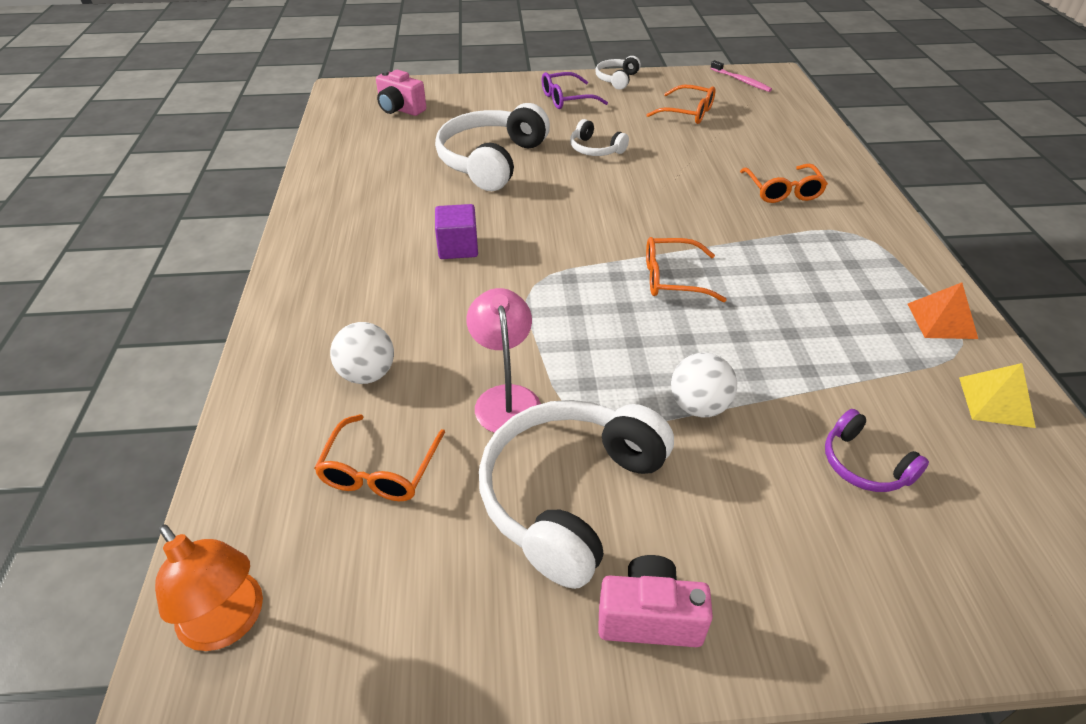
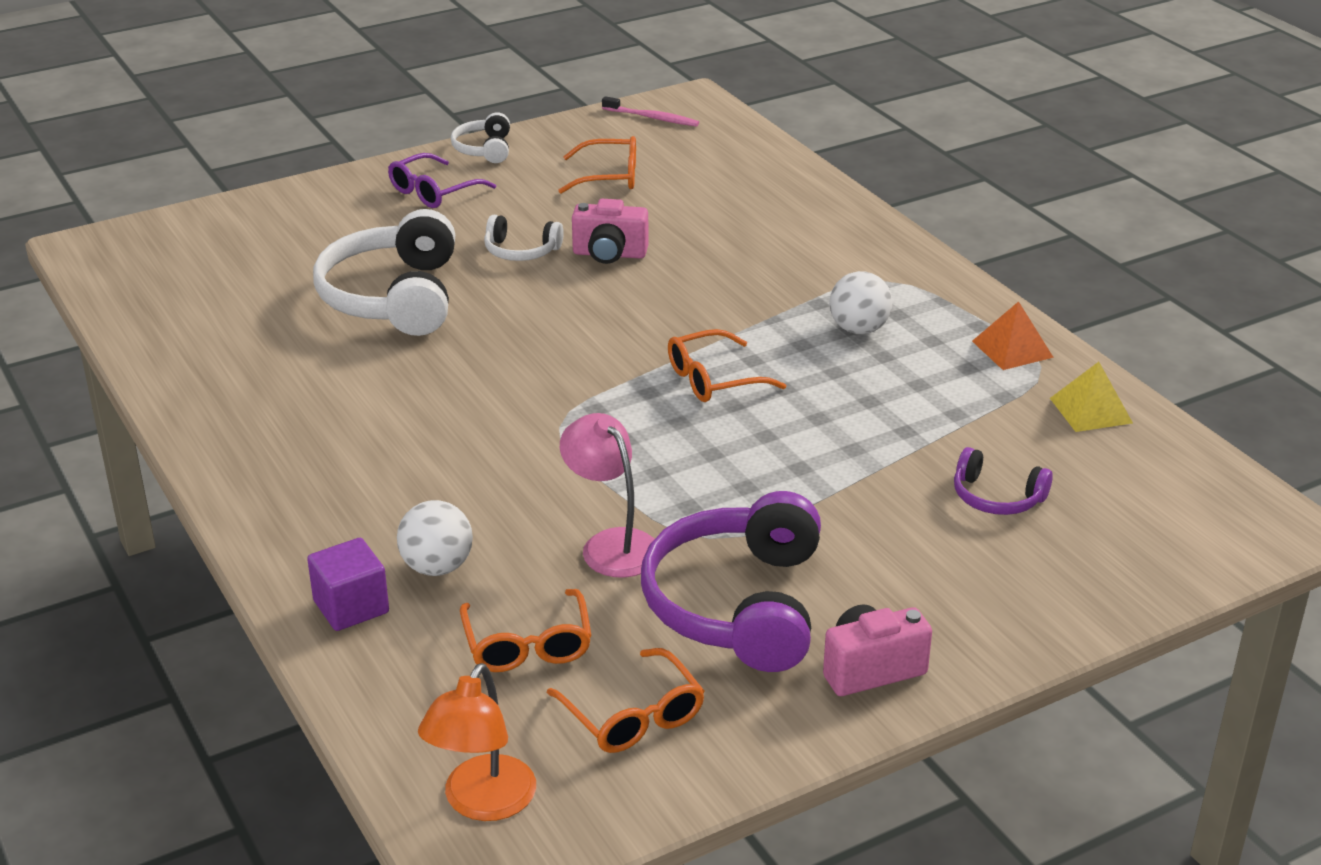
camera: 25 degrees left, 10 degrees down
(229, 623) = (482, 803): orange lamp -> orange lamp turned 90 degrees clockwise
(400, 109) = (203, 257): pink camera -> pink camera (609, 254)
(458, 247) = (434, 410): purple cube -> purple cube (351, 607)
(569, 495) = (737, 605): white headphones -> purple headphones
(698, 406) = (816, 494): white ball -> white ball (858, 329)
(782, 191) = (781, 251): orange glasses -> orange glasses (633, 716)

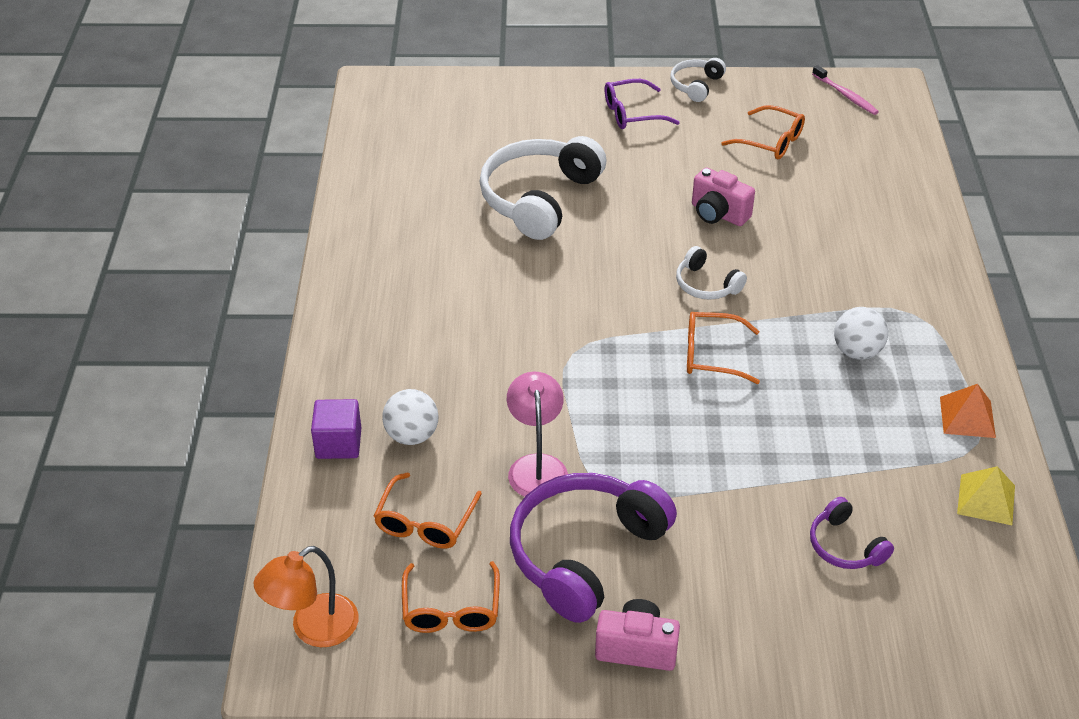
camera: 30 degrees right, 10 degrees up
(521, 251) = (656, 188): white headphones -> white headphones (706, 285)

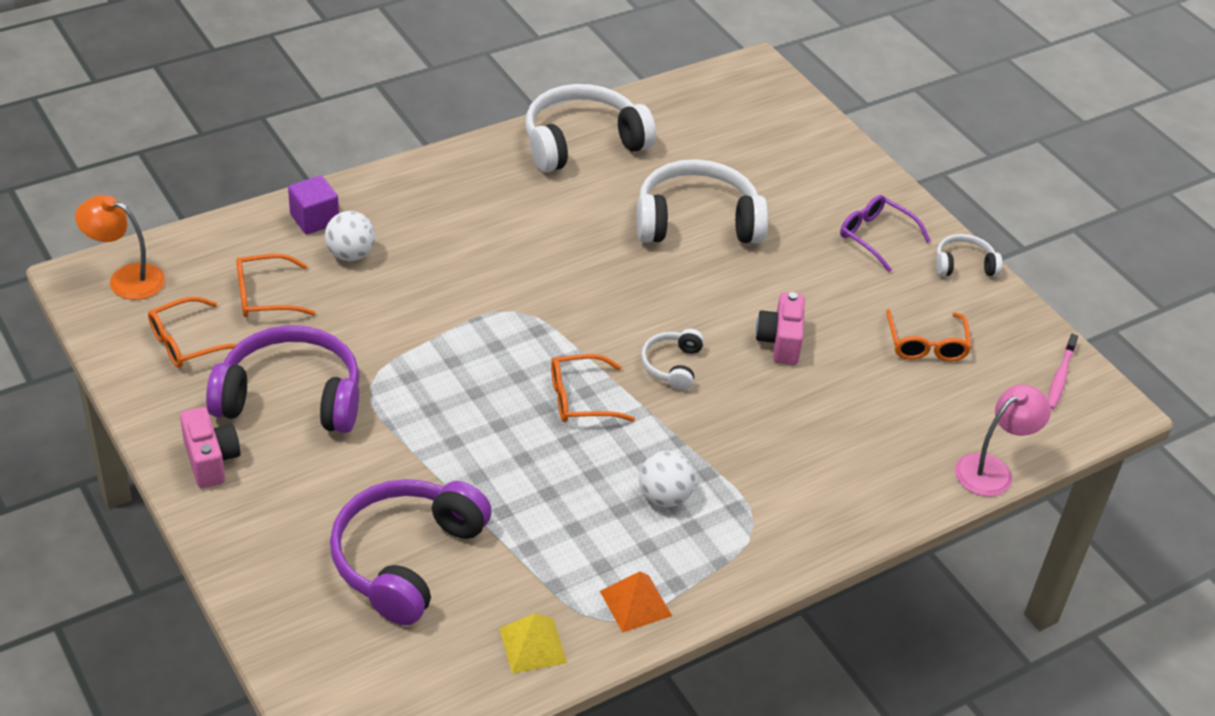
camera: 55 degrees right, 0 degrees up
(380, 222) = (582, 142): none -> white headphones
(537, 466) = (367, 336): pink lamp -> pink lamp (992, 470)
(712, 355) = (581, 399): orange glasses -> orange glasses turned 75 degrees counterclockwise
(845, 546) = (406, 558): purple headphones -> purple headphones, size x2.04

